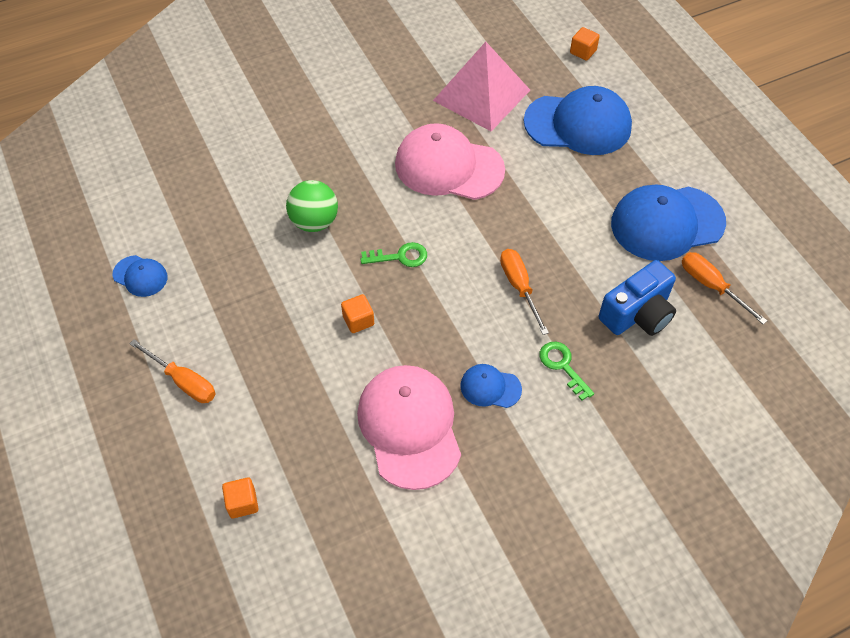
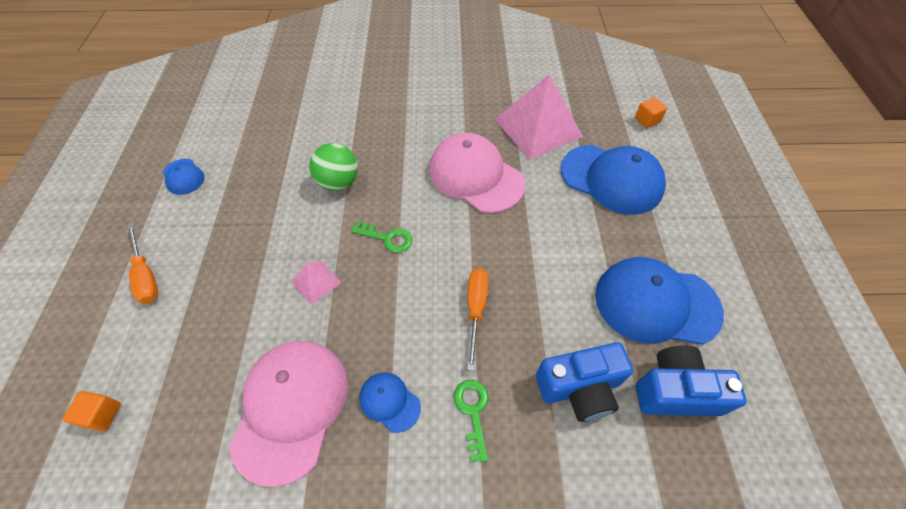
camera: 25 degrees right, 0 degrees up
(358, 320) = (316, 281): orange cube -> pink pyramid
(711, 286) = (675, 391): orange screwdriver -> blue camera

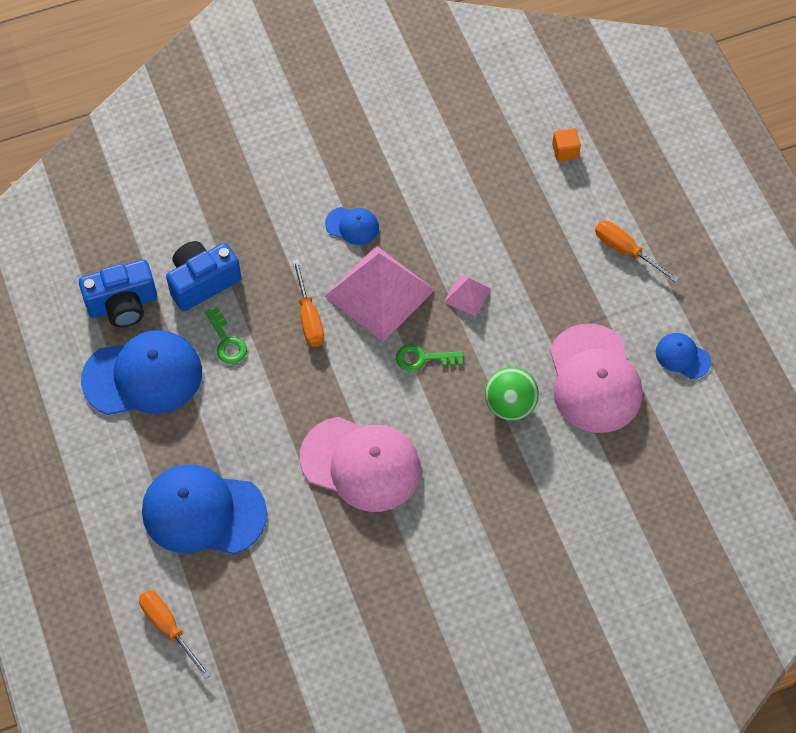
camera: 160 degrees right, 5 degrees up
(291, 408) = (426, 198): pink cap -> pink cap (594, 379)
(473, 412) = (284, 239): green key -> green key (226, 341)
(538, 127) = (309, 566): pink pyramid -> pink pyramid (380, 293)
(647, 120) = (168, 628): orange cube -> orange screwdriver

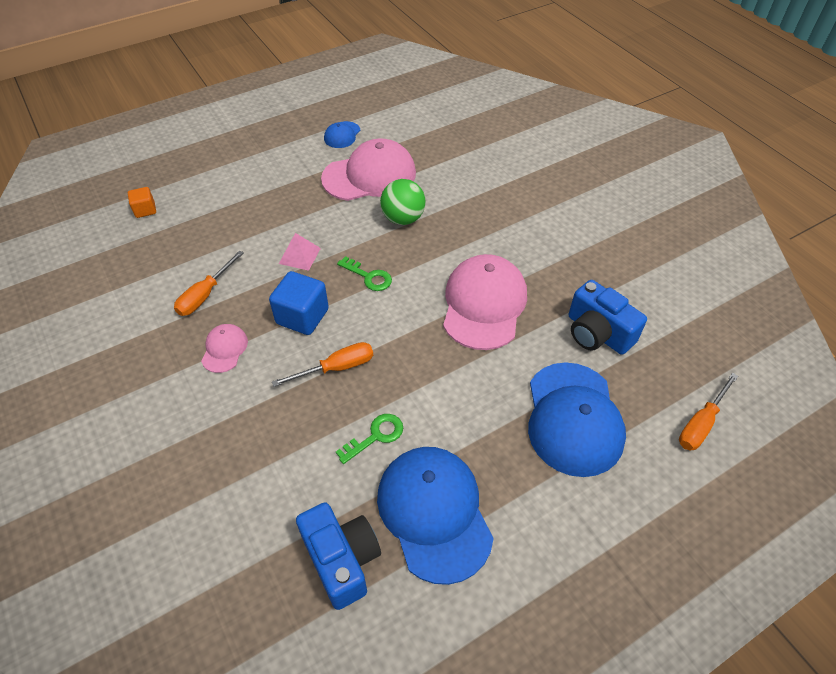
camera: 100 degrees left, 10 degrees down
(202, 282) = (303, 476): blue camera -> blue camera (597, 333)
(352, 226) = (224, 349): blue cap -> pink cap
(380, 293) = (302, 316): pink pyramid -> blue cube
(423, 358) = (369, 277): green key -> green key turned 45 degrees counterclockwise
(625, 251) = (249, 168): orange screwdriver -> orange screwdriver (205, 295)

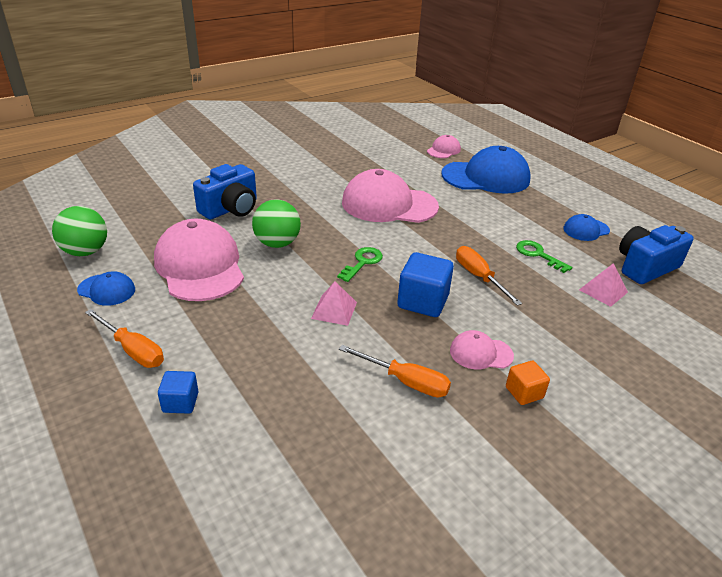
camera: 95 degrees left, 15 degrees down
(145, 210) = (233, 485): orange cube -> orange cube (524, 392)
(218, 182) = (180, 402): none -> blue cube
(298, 487) = (603, 291): none -> pink pyramid
(392, 117) = (85, 251): none -> green ball
(434, 513) = (586, 230): blue cap -> blue cap, size x0.48
(597, 333) = (409, 163): blue camera -> blue camera (231, 209)
(651, 379) = (443, 150): none -> pink cap
(701, 423) = (472, 140): orange screwdriver -> orange screwdriver (133, 350)

